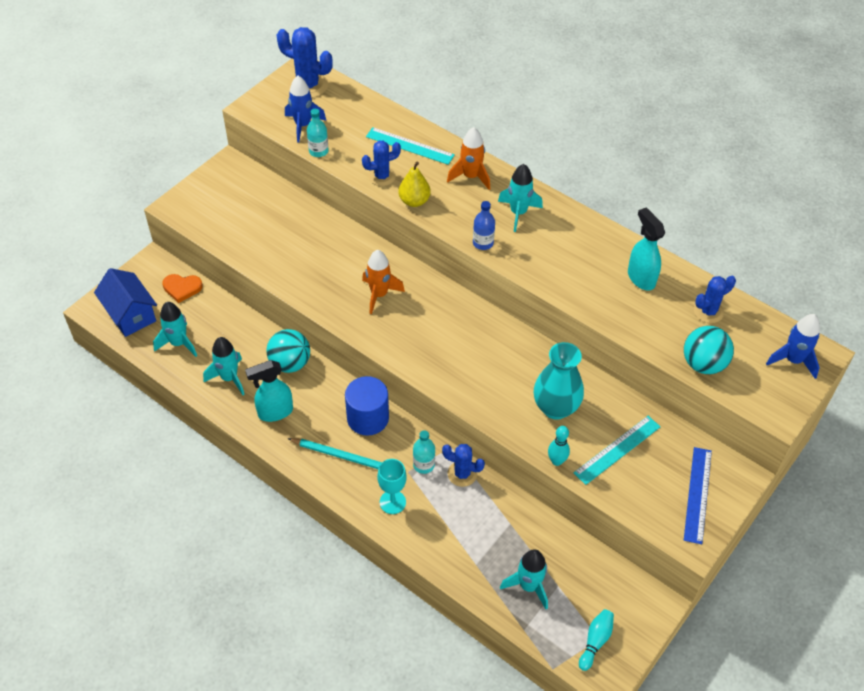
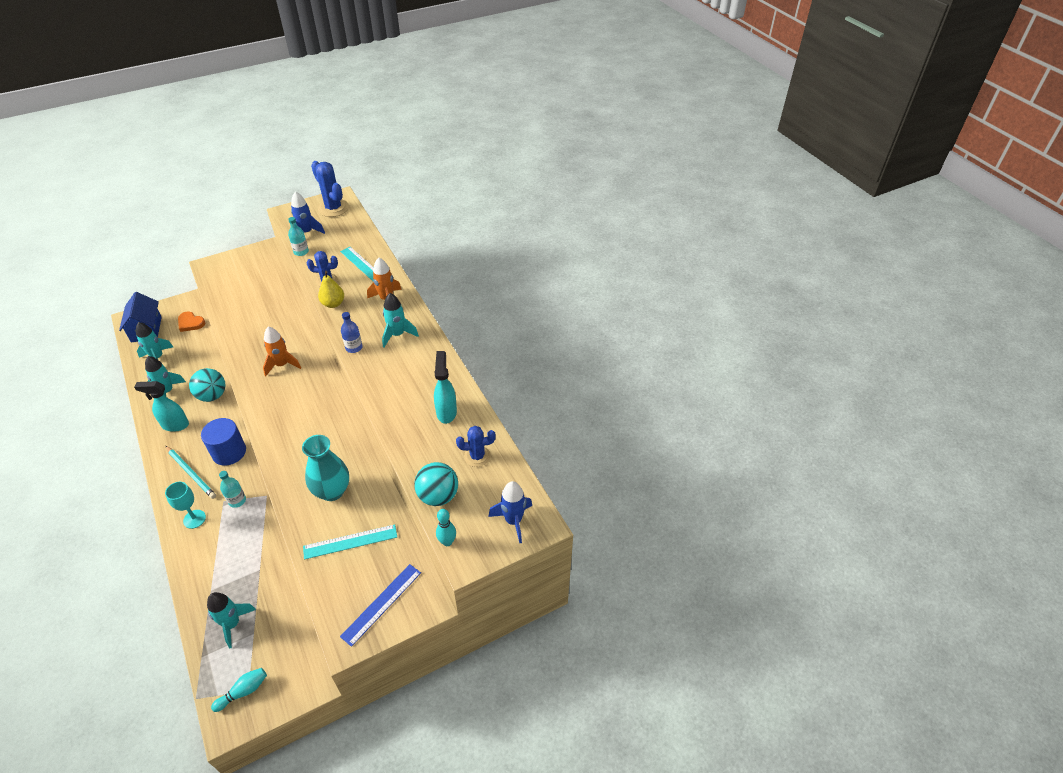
camera: 25 degrees right, 5 degrees down
(462, 474) = (257, 518): blue cactus -> none
(556, 461) = (299, 532): turquoise bowling pin -> turquoise bowling pin (447, 542)

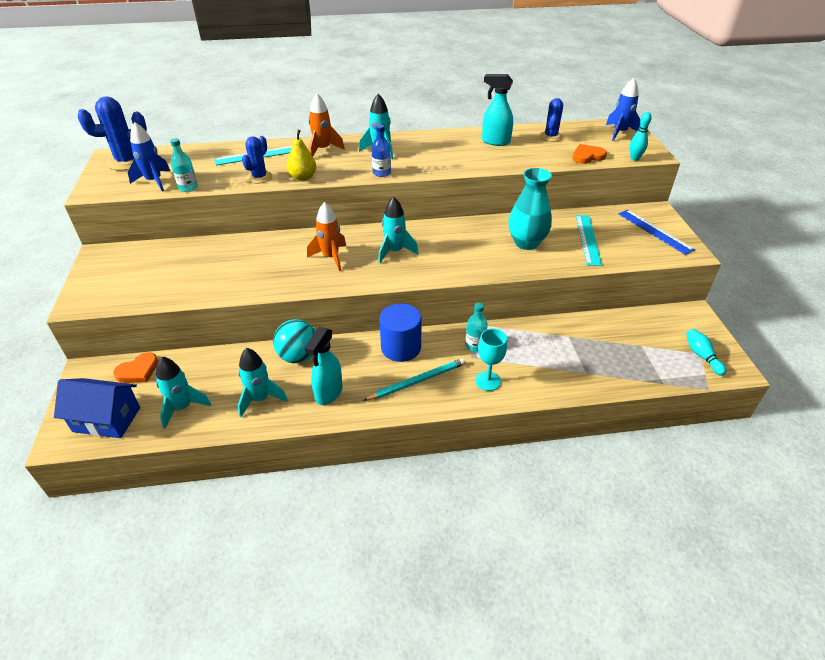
camera: 70 degrees left, 5 degrees down
(232, 624) = (629, 359): turquoise rocket -> turquoise rocket (394, 252)
(438, 496) = (587, 156): turquoise ball -> orange heart

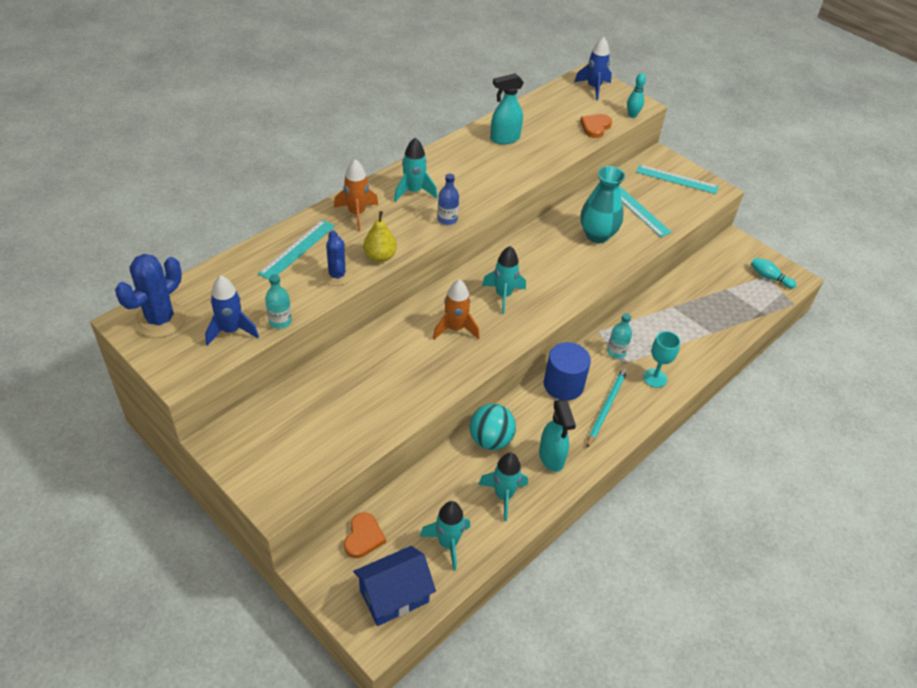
camera: 40 degrees left, 5 degrees up
(550, 136) = (544, 114): blue cactus -> none
(655, 231) = (677, 179): blue ruler -> turquoise ruler

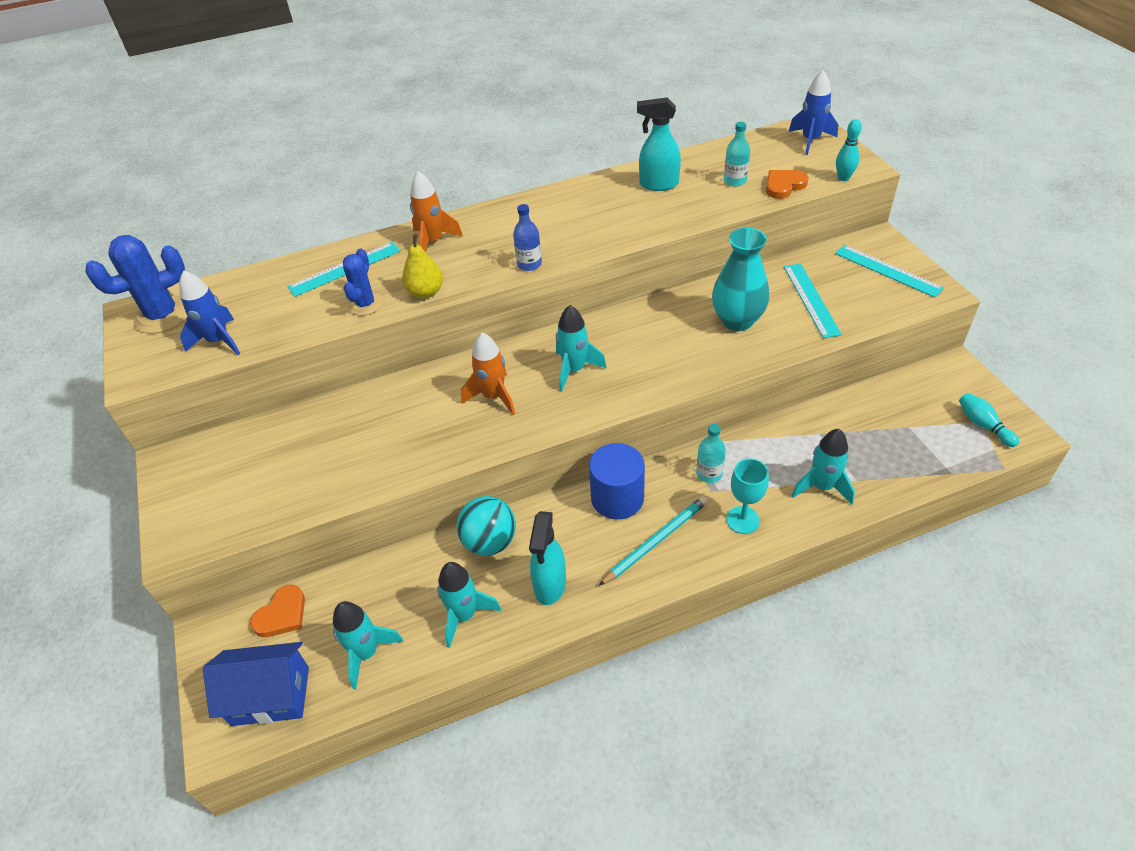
camera: 30 degrees right, 0 degrees up
(280, 321) = (273, 342): turquoise bottle -> turquoise bottle (735, 181)
(413, 192) = (512, 228): turquoise rocket -> turquoise rocket (822, 487)

